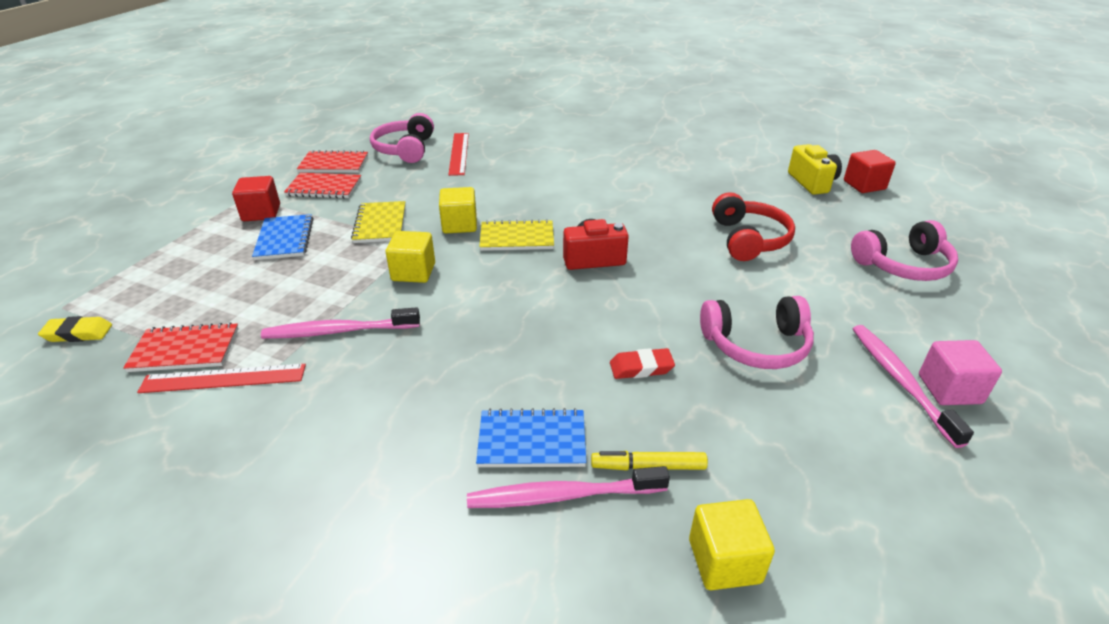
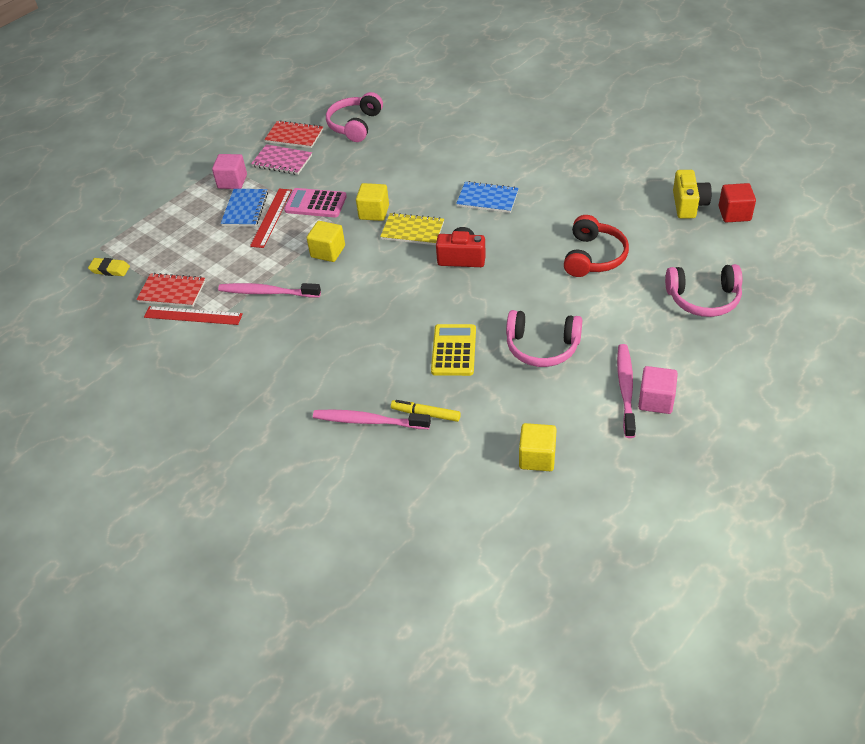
camera: 20 degrees right, 10 degrees up
(261, 213) = (232, 182): red cube -> pink cube
(324, 188) = (282, 161): red notebook -> pink notebook
(380, 224) = (315, 204): yellow notebook -> pink calculator
(459, 153) = (398, 135): red ruler -> red ruler (271, 217)
(532, 440) = (363, 386): blue notebook -> blue notebook (487, 199)
(641, 368) = (453, 350): red eraser -> yellow calculator
(724, 561) = (442, 471): yellow cube -> yellow cube (537, 457)

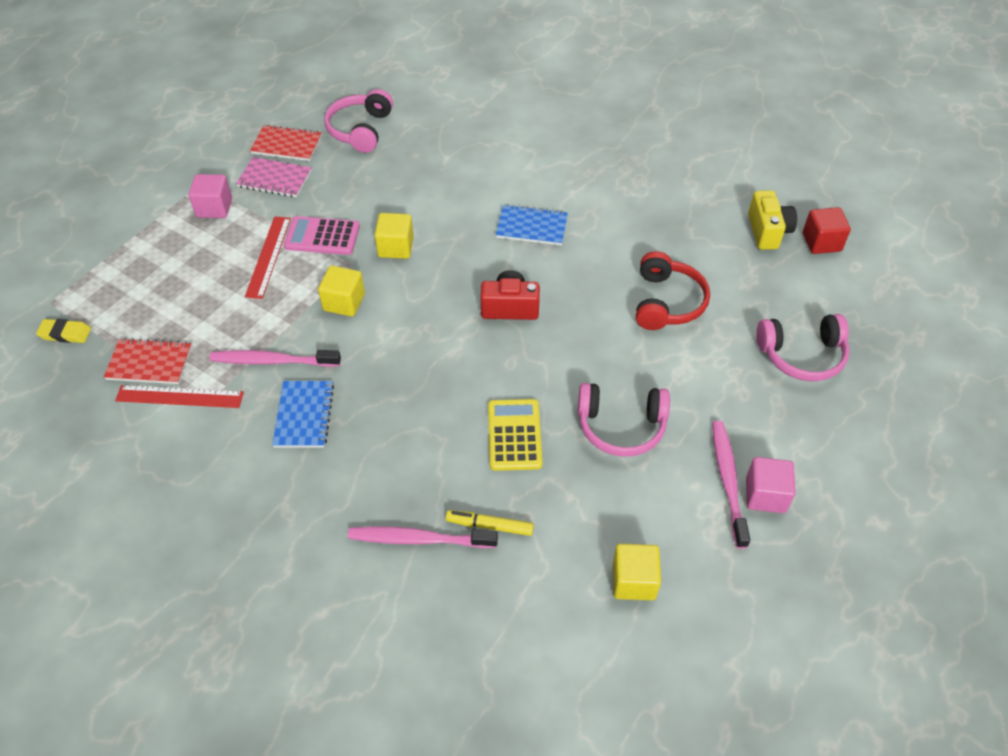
camera: 10 degrees left, 5 degrees up
(245, 209) = (234, 245): blue notebook -> blue notebook (304, 415)
(412, 231) = (446, 271): yellow notebook -> none

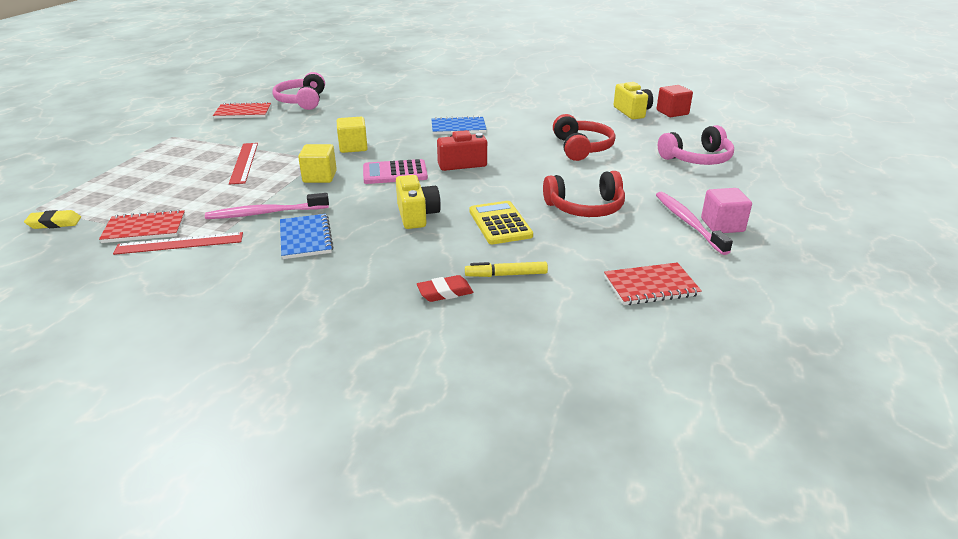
camera: 15 degrees left, 20 degrees down
(214, 208) = (188, 145): pink cube -> none
(274, 179) = (238, 128): pink notebook -> none
(322, 236) = (288, 149): pink calculator -> pink calculator (395, 173)
(419, 539) = (445, 292): pink toothbrush -> red eraser
(429, 400) = (417, 215): none -> yellow camera
(621, 426) = (585, 208): pink headphones -> red headphones
(633, 581) = (651, 286): yellow cube -> red notebook

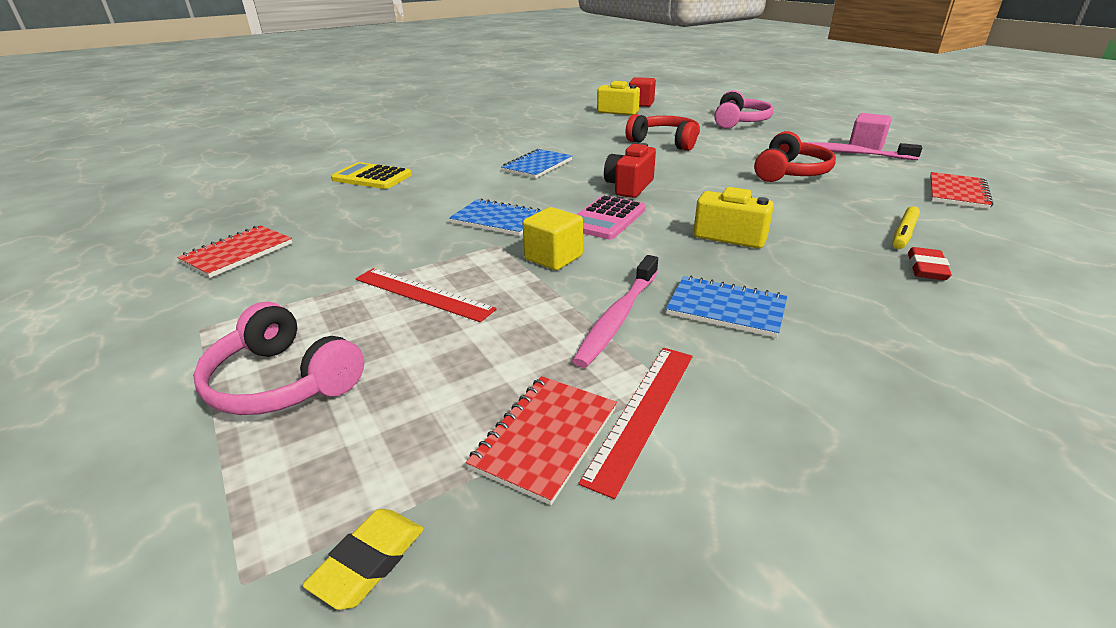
camera: 50 degrees left, 0 degrees up
(302, 101) = (290, 211): pink headphones -> pink headphones (282, 382)
(353, 147) = (497, 220): yellow cube -> blue notebook
(500, 223) = (790, 208): yellow calculator -> yellow calculator (372, 177)

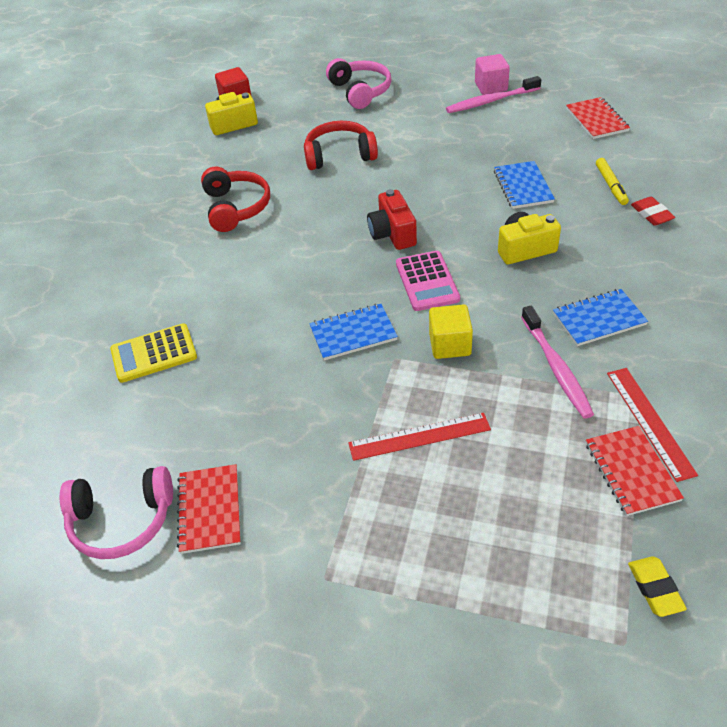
camera: 40 degrees left, 15 degrees up
(282, 382) = (454, 559): pink headphones -> pink headphones (122, 520)
(537, 166) = (281, 248): blue notebook -> blue notebook (523, 187)
(790, 172) = (478, 150): red headphones -> red headphones (236, 207)

